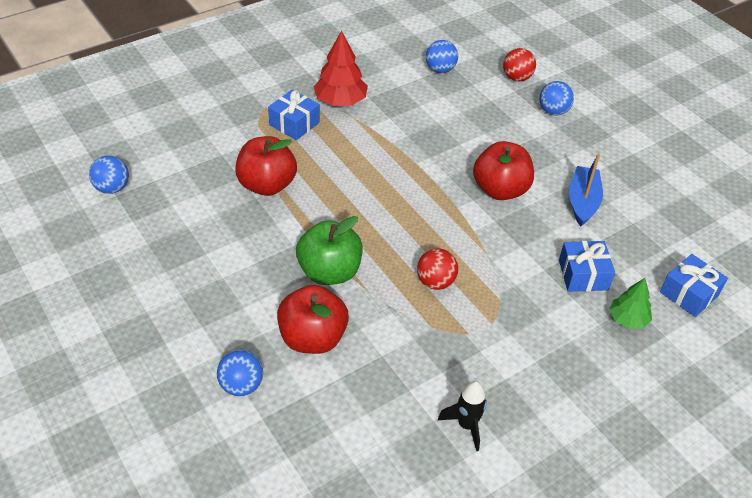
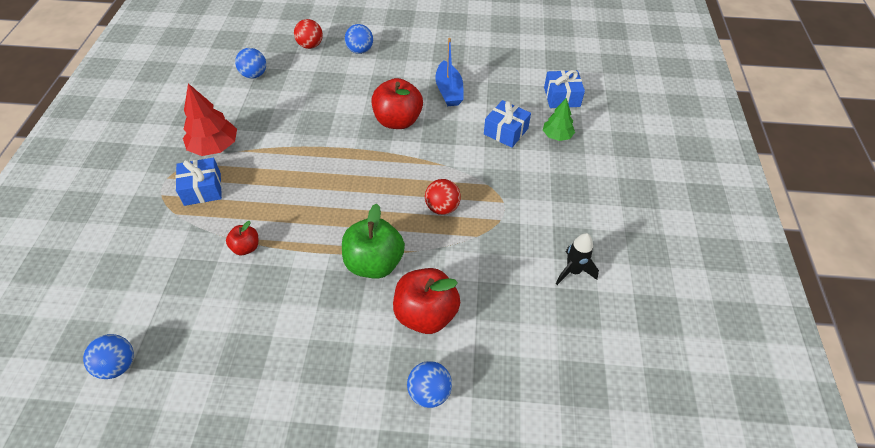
camera: 50 degrees left, 5 degrees up
(267, 185) = (246, 247): red apple -> red apple, size x0.52
(582, 202) = (449, 91): blue boat -> blue boat turned 150 degrees counterclockwise

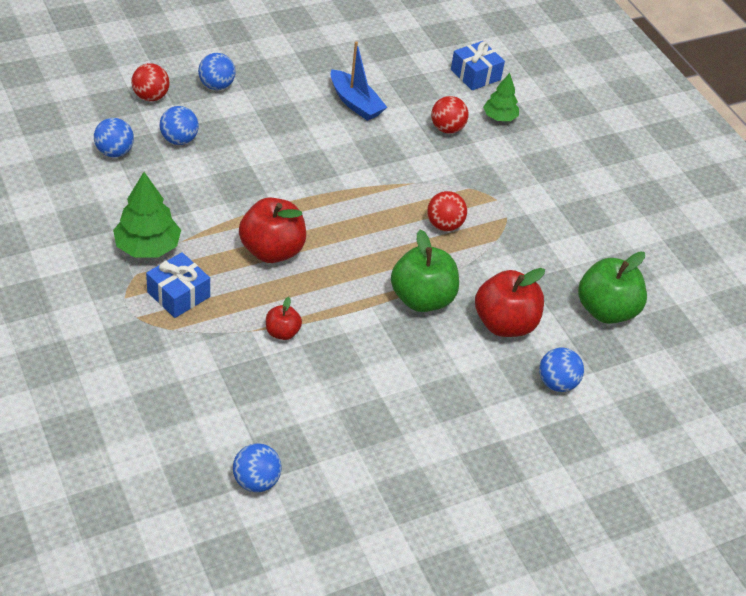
camera: 35 degrees left, 5 degrees down
(214, 147) = (147, 247): red tree -> green tree
(302, 79) = (179, 140): none -> blue ball
(398, 121) = (328, 153): red apple -> red apple (272, 250)
(506, 131) = (447, 129): blue gift -> red ball
(528, 340) = (606, 310): none -> green apple
(573, 271) = (602, 239): black rocket -> none

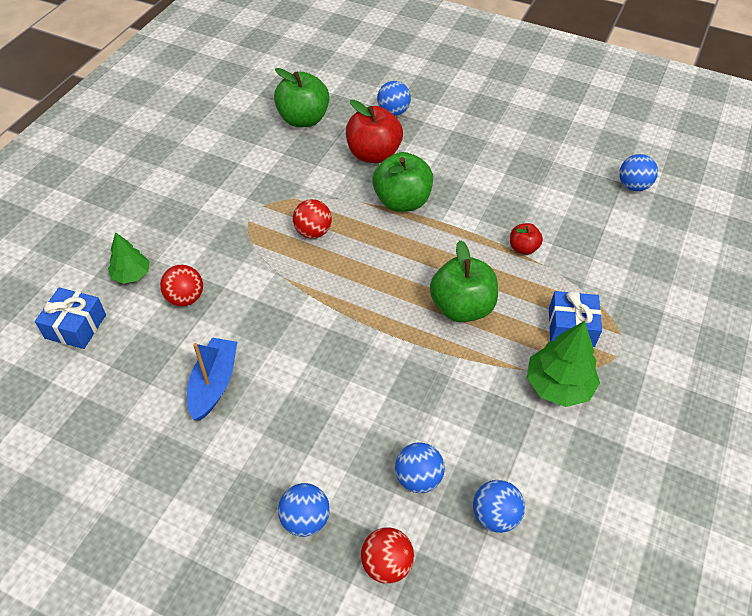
camera: 125 degrees left, 5 degrees up
(272, 250) = (461, 307): red apple -> green apple

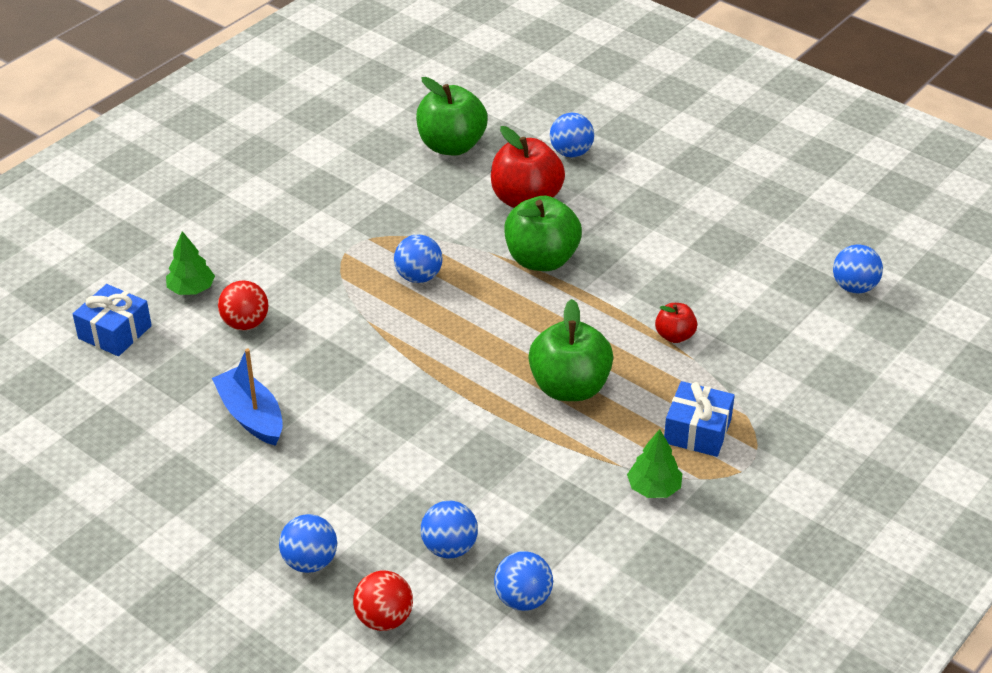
camera: 15 degrees right, 10 degrees down
(214, 384) = (251, 416): blue boat -> blue boat turned 60 degrees counterclockwise
(313, 232) = (418, 277): red ball -> blue ball
(558, 385) = (654, 488): green tree -> green tree, size x0.63

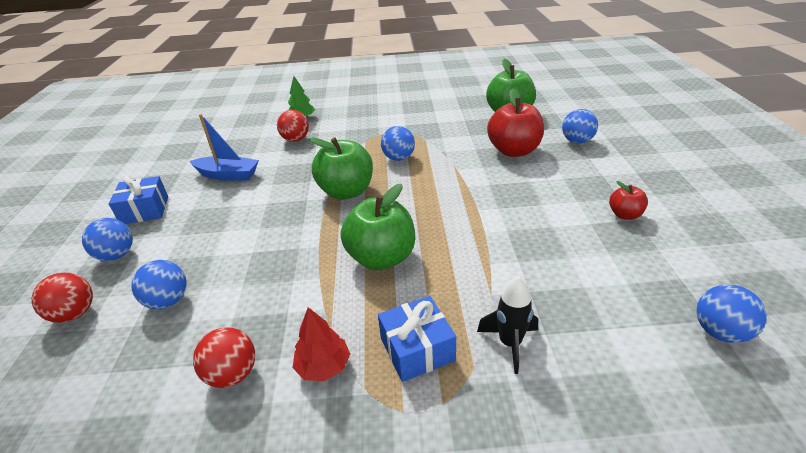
camera: 50 degrees right, 5 degrees down
(115, 332) = (250, 119): blue gift -> blue gift (145, 210)
(251, 416) = (228, 175): blue boat -> blue boat turned 90 degrees clockwise
(523, 599) = (133, 370): blue ball -> none
(541, 260) = (477, 182): green apple -> green apple (346, 192)
(601, 541) = (233, 374): none -> red ball
(654, 488) = (323, 366): green tree -> red tree
(674, 336) = (499, 271): red apple -> red apple (624, 215)
(748, 383) = (510, 343): none -> black rocket

